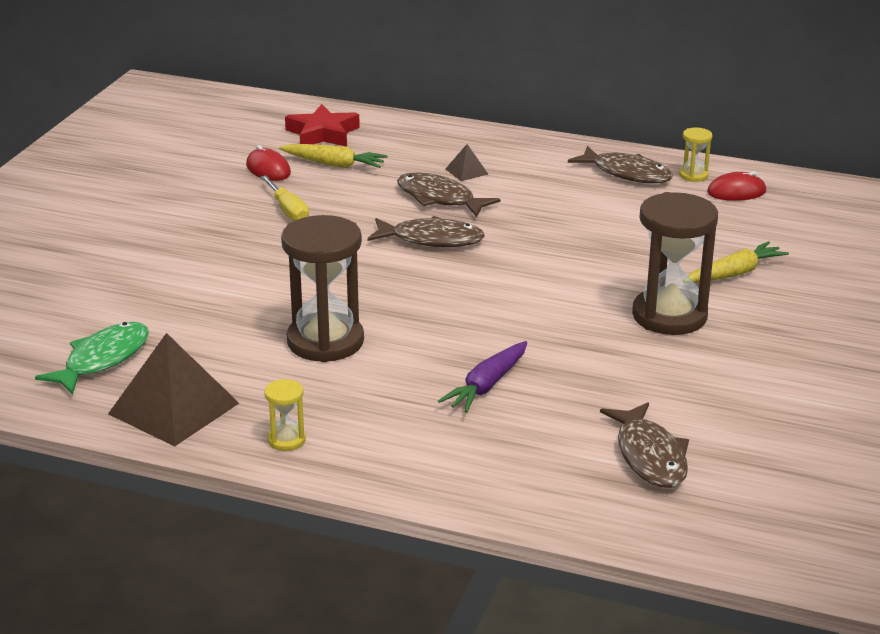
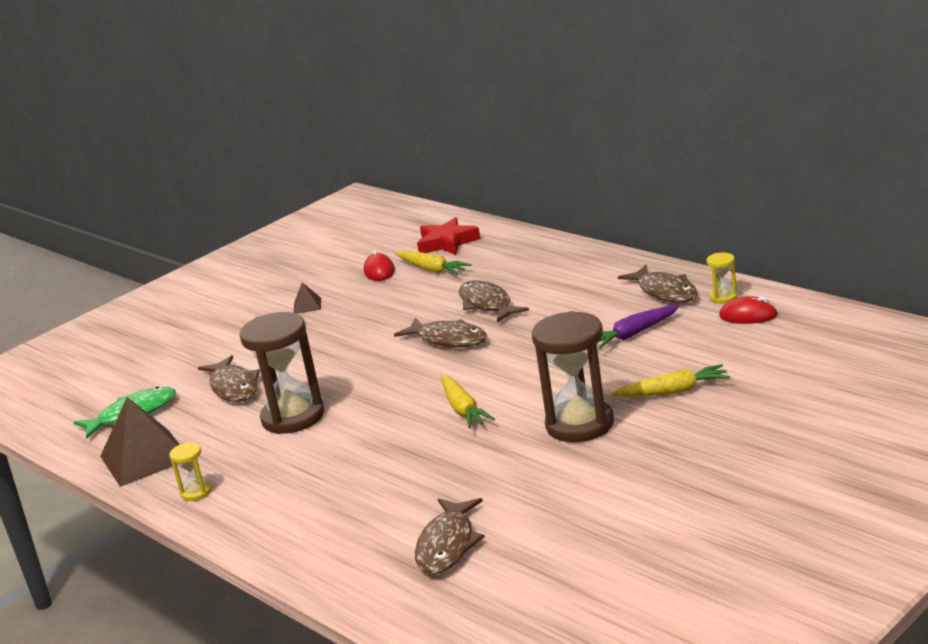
camera: 30 degrees right, 5 degrees down
(211, 315) = (234, 387): none -> brown fish
(288, 210) = (363, 306): yellow screwdriver -> none
(466, 171) = (530, 282): brown pyramid -> brown pyramid (307, 306)
(487, 385) = (378, 468): purple carrot -> purple carrot (633, 334)
(524, 313) = (463, 409): none -> yellow carrot

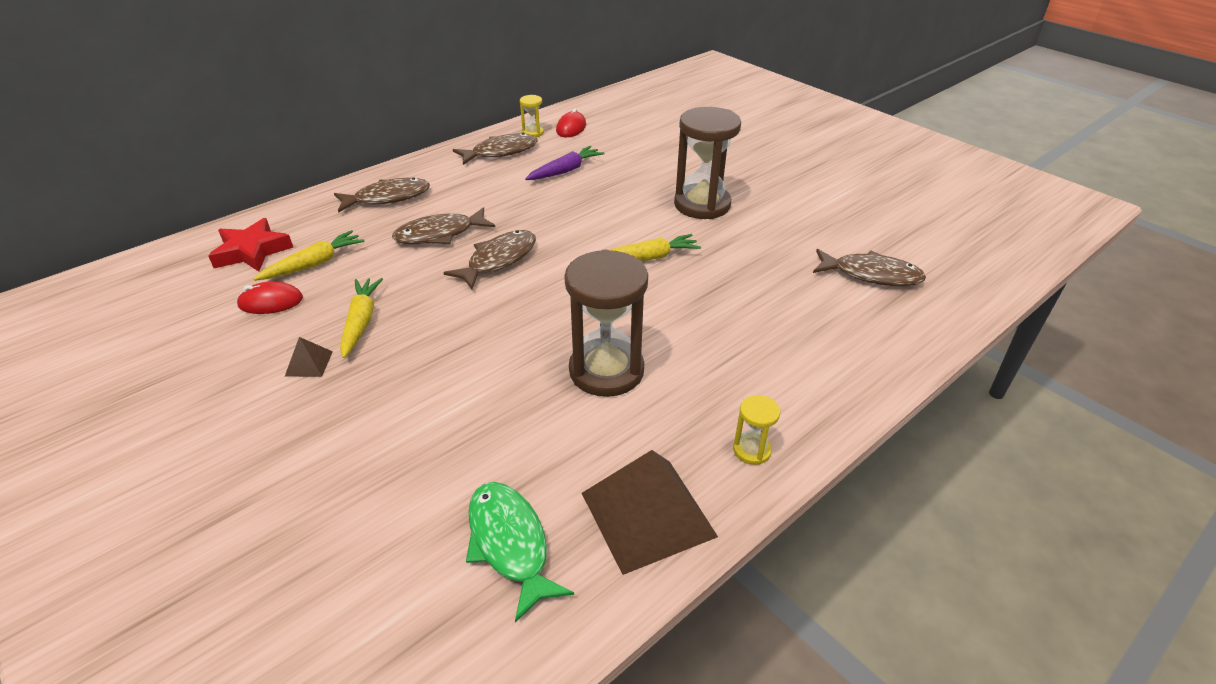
camera: 90 degrees left, 15 degrees up
(234, 387) = (497, 428): brown fish -> brown fish (388, 198)
(633, 334) = (565, 171): purple carrot -> purple carrot turned 105 degrees counterclockwise
(673, 391) = (670, 165): yellow carrot -> yellow carrot (361, 322)

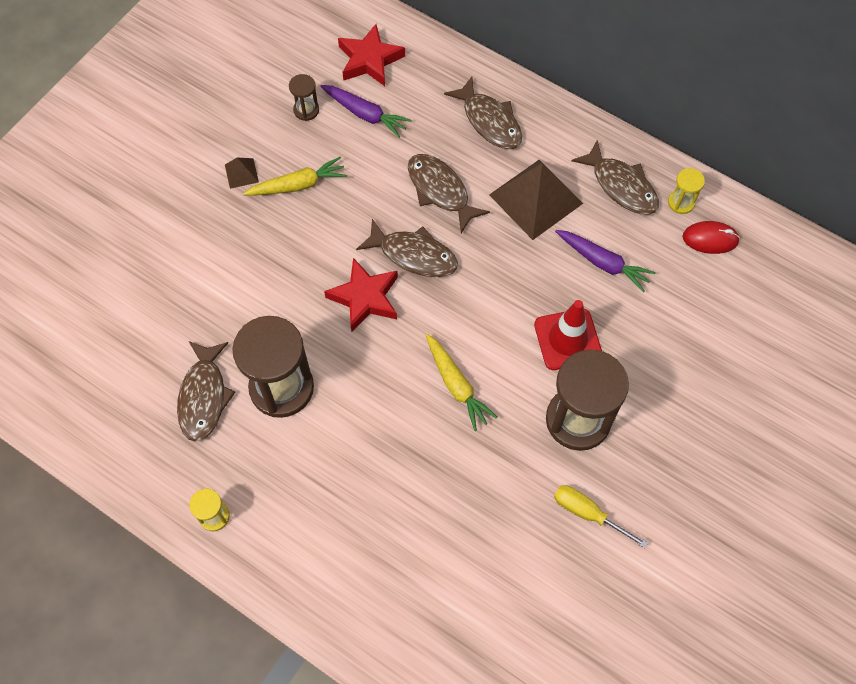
camera: 75 degrees right, 25 degrees up
(271, 302) = (306, 110): red mouse -> brown hourglass
(314, 264) = (365, 114): yellow carrot -> purple carrot
(510, 543) = (101, 370): green fish -> none
(528, 296) = (365, 298): none -> red star
(627, 197) = (567, 339): none -> red traffic cone
(647, 514) = (139, 451): brown pyramid -> brown pyramid (535, 199)
(785, 214) = (588, 513): none -> yellow screwdriver
(871, 275) = (490, 612): brown fish -> brown fish (204, 397)

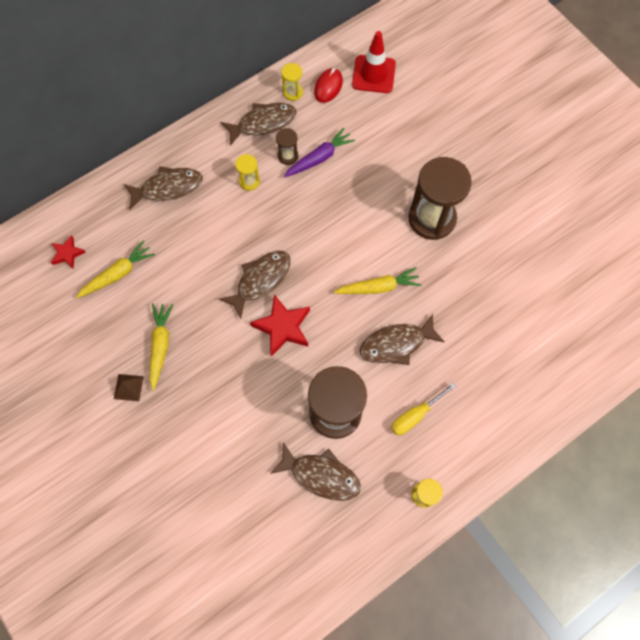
camera: 70 degrees left, 5 degrees up
(306, 110) = (92, 317): brown hourglass -> brown hourglass (288, 156)
(365, 114) = (118, 274): purple carrot -> yellow carrot
(369, 60) = (67, 254): red star -> red star, size x0.58
(440, 190) = (213, 243): brown fish -> brown fish (396, 344)
(535, 199) = (249, 181): brown pyramid -> yellow hourglass
(567, 339) = (369, 202): red traffic cone -> red traffic cone (373, 74)
(588, 513) = (500, 237): yellow screwdriver -> yellow screwdriver (415, 415)

